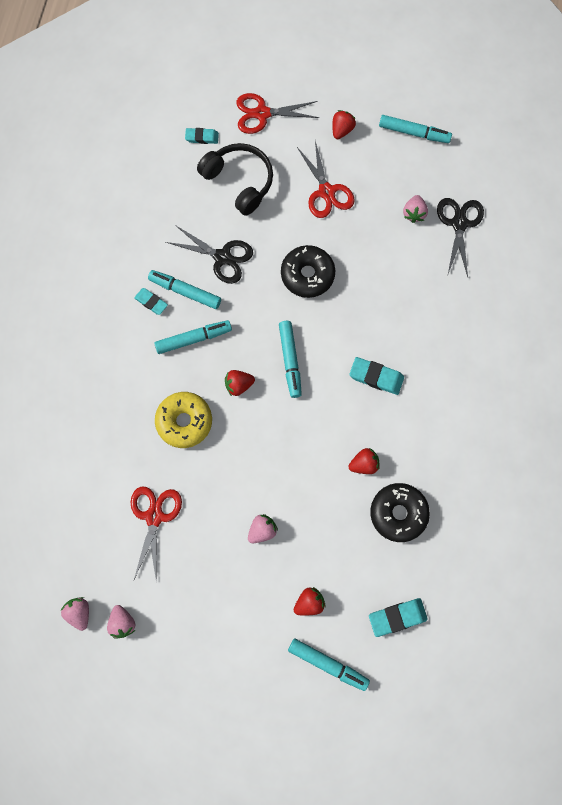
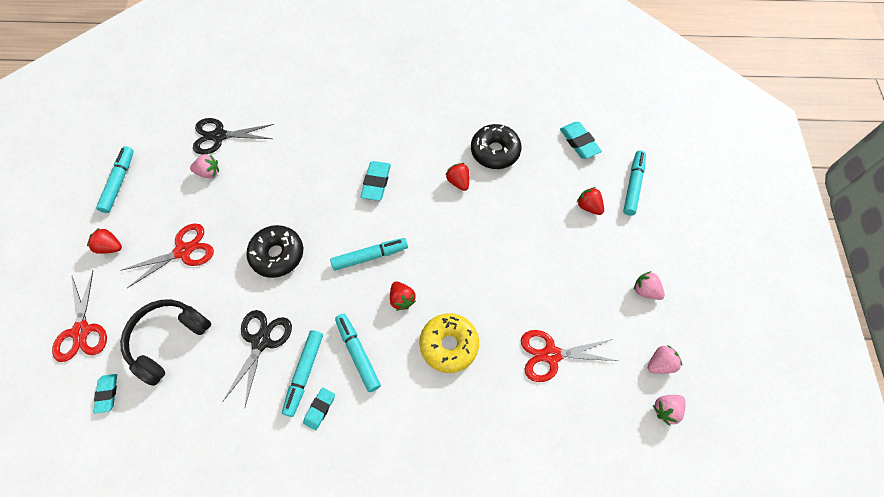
camera: 100 degrees left, 10 degrees down
(262, 530) = (537, 254): pink strawberry -> pink strawberry (645, 290)

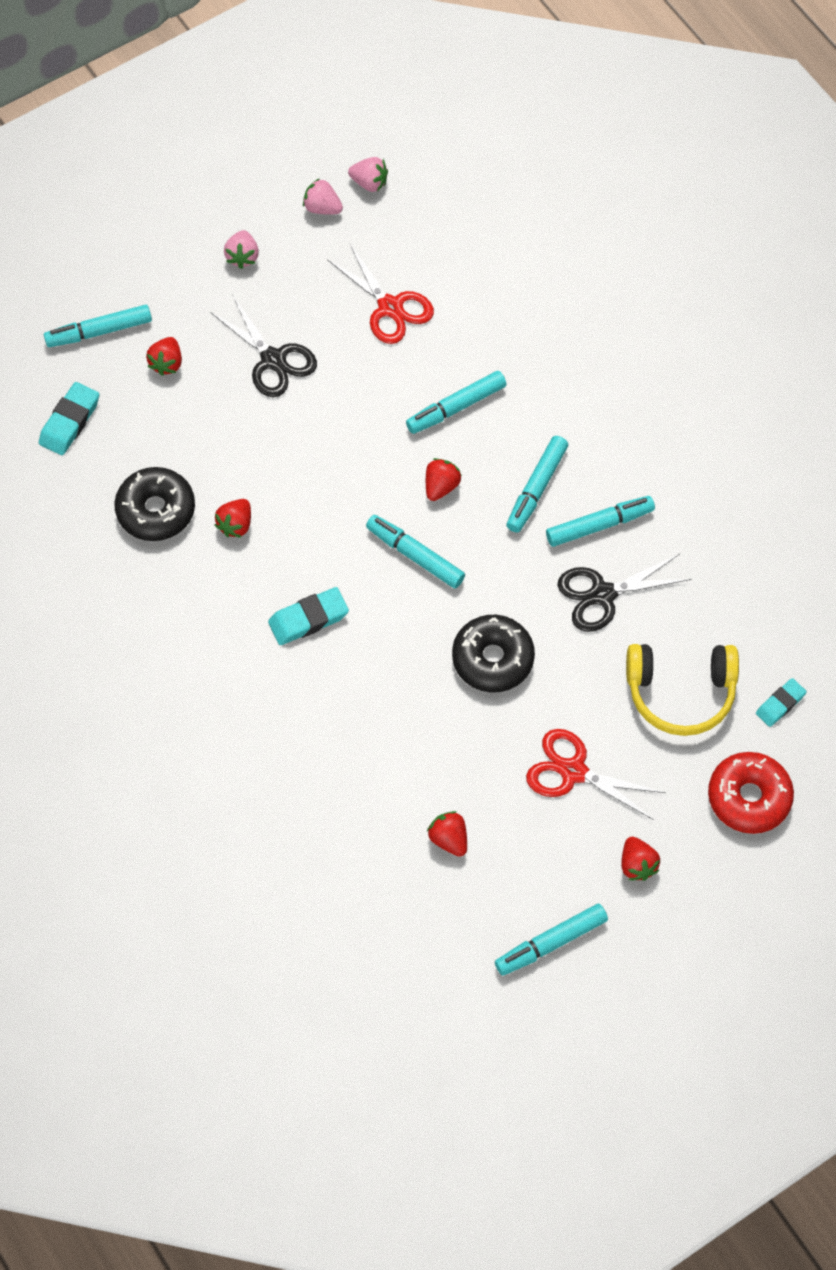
camera: 125 degrees left, 0 degrees up
(81, 331) = (749, 797): red scissors -> red donut
(168, 340) = (680, 693): black headphones -> yellow headphones
(209, 172) = (449, 839): pink strawberry -> red strawberry
(219, 136) = (385, 875): black scissors -> black scissors (273, 360)
(319, 409) = (620, 484): turquoise eraser -> none
(449, 345) = (456, 407): yellow donut -> turquoise marker

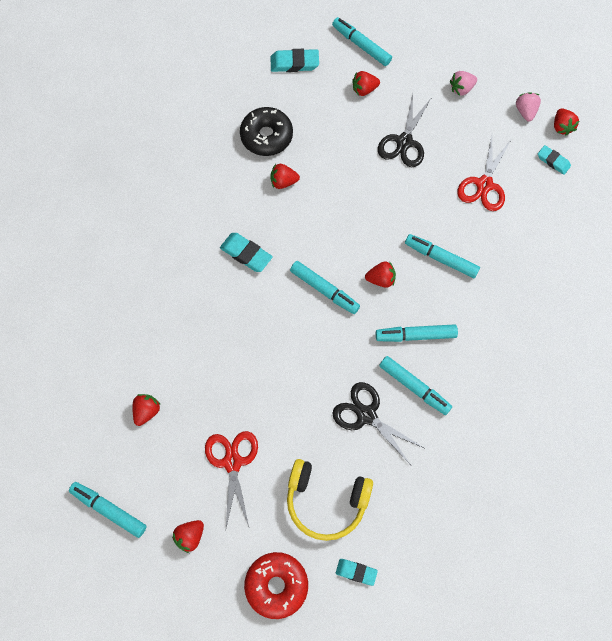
camera: 60 degrees right, 5 degrees up
(369, 183) = (562, 127): pink strawberry -> red strawberry
(408, 219) = (553, 161): none -> turquoise eraser
(415, 555) = (324, 290): turquoise marker -> turquoise marker turned 120 degrees clockwise
(492, 659) = (281, 372): black donut -> none
(680, 693) = (326, 501): yellow headphones -> yellow headphones turned 45 degrees counterclockwise

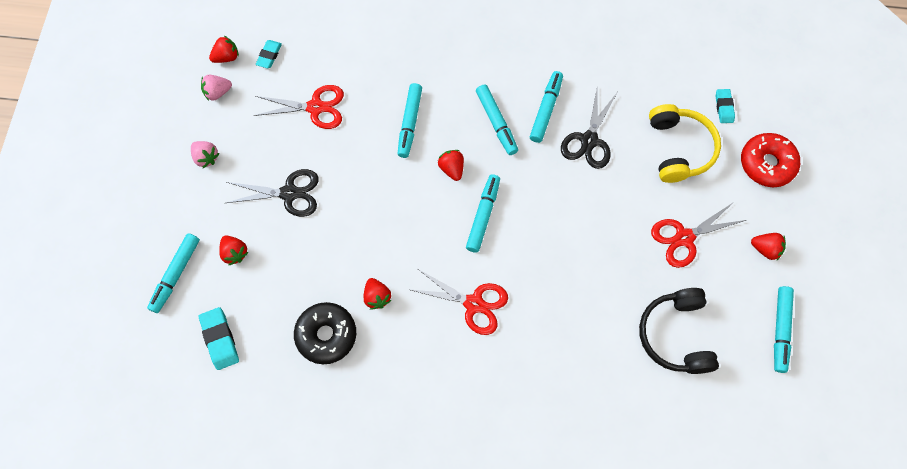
camera: 110 degrees left, 0 degrees up
(146, 411) = (675, 335): red strawberry -> black headphones
(246, 254) = (473, 304): turquoise eraser -> red scissors

